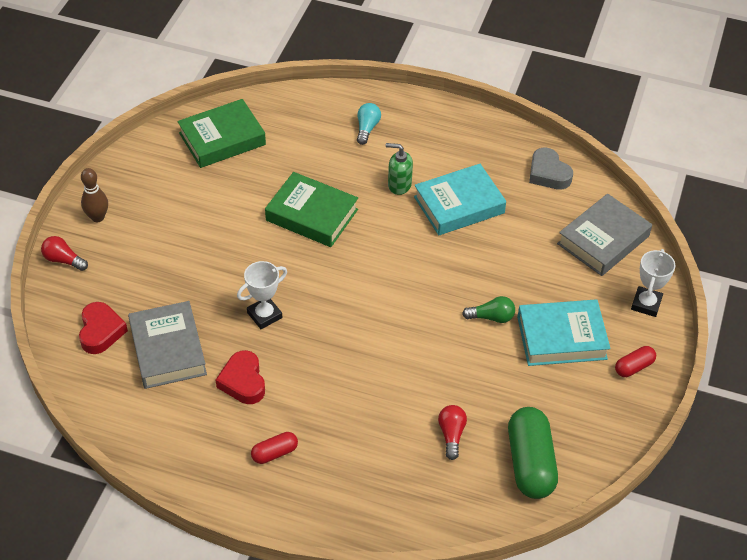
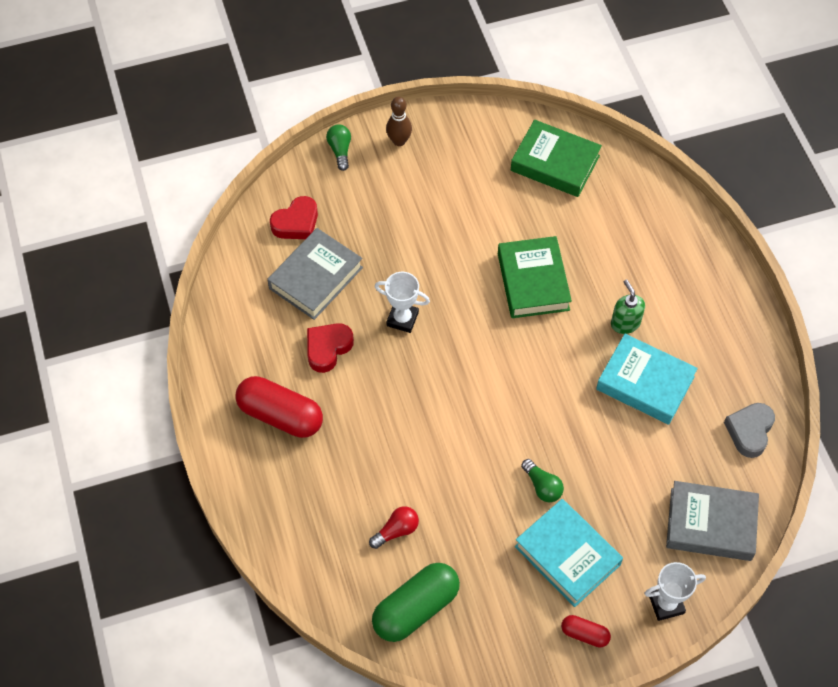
camera: 55 degrees right, 10 degrees up
(63, 260) = (340, 150): red light bulb -> green light bulb
(274, 453) = (280, 415): red capsule -> red capsule, size x2.00
(367, 128) = (667, 257): turquoise light bulb -> none

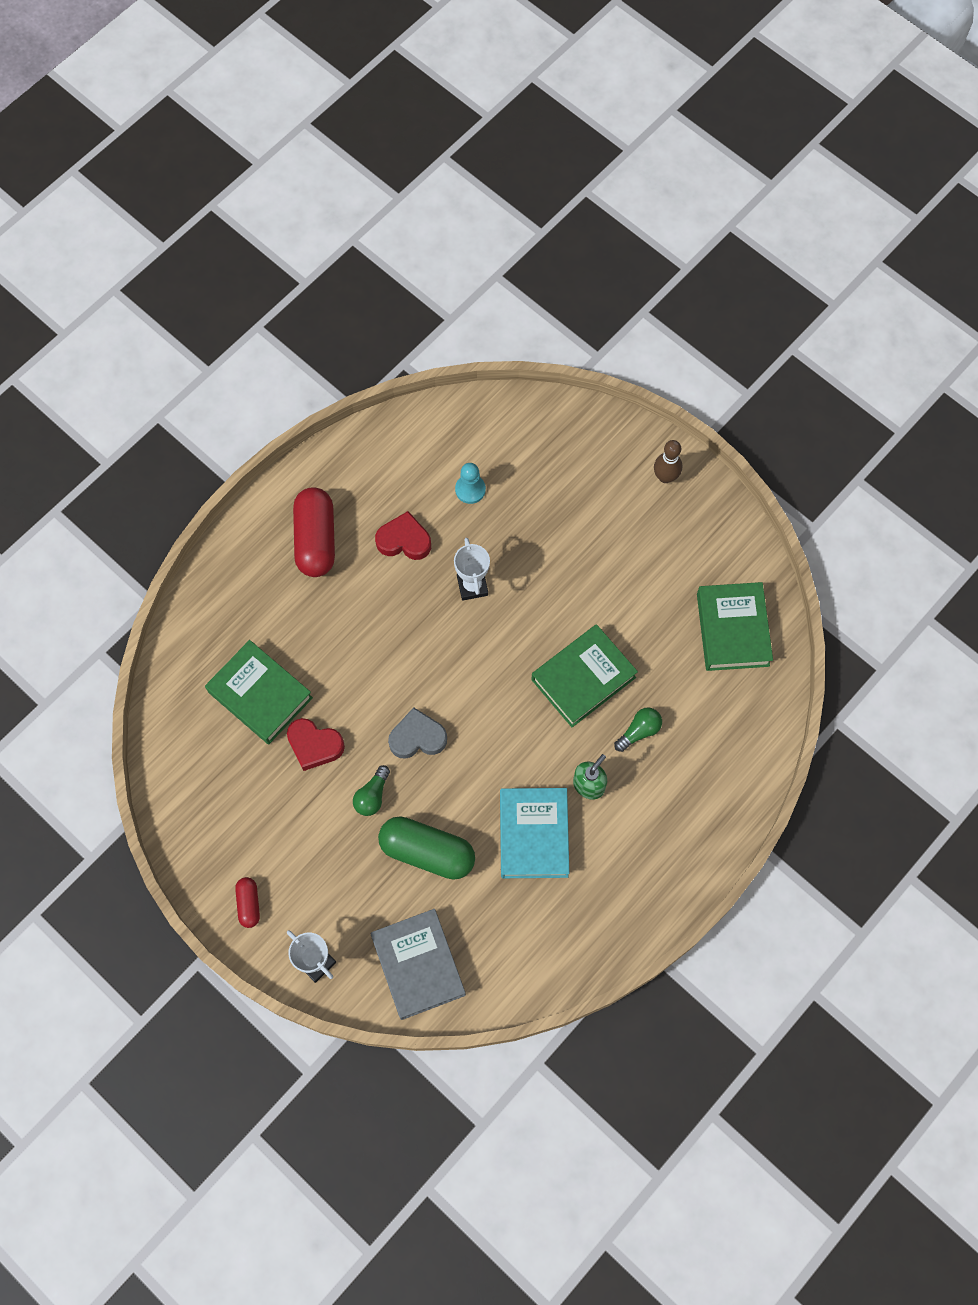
camera: 60 degrees right, 10 degrees up
(296, 223) = (517, 441): red heart -> red heart (314, 745)
(315, 278) = (470, 489): grey book -> turquoise pawn
(340, 150) = (620, 432): green light bulb -> green light bulb (639, 731)
(396, 531) = (260, 695): red light bulb -> green book
(416, 608) = (197, 750): green capsule -> green capsule (427, 852)
(567, 555) = (316, 852): turquoise book -> none
(749, 431) = (538, 957): grey heart -> grey heart (417, 737)

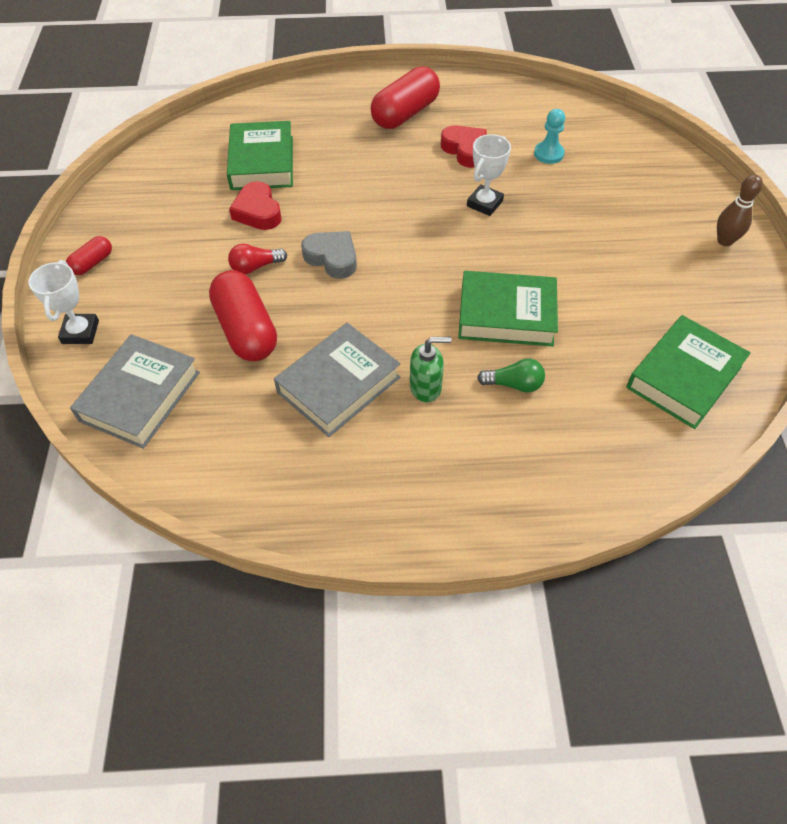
camera: 45 degrees right, 15 degrees down
(372, 796) = (255, 267): green light bulb -> red light bulb
(427, 852) = (246, 330): green capsule -> red capsule
(533, 835) = (338, 384): turquoise book -> grey book

